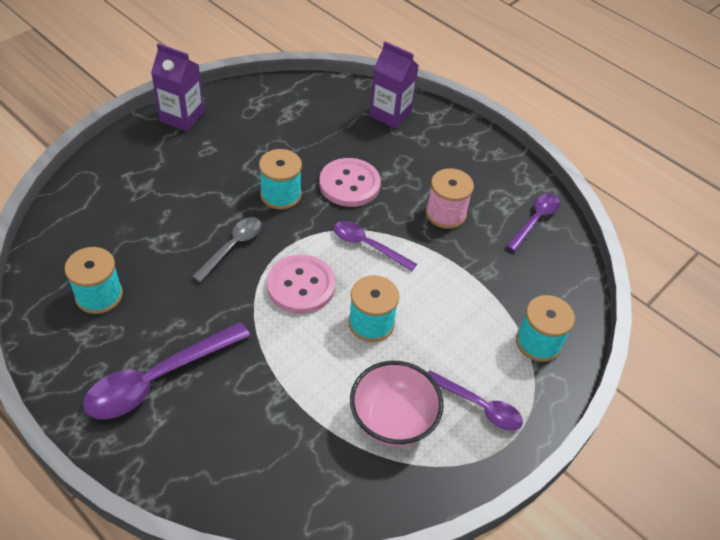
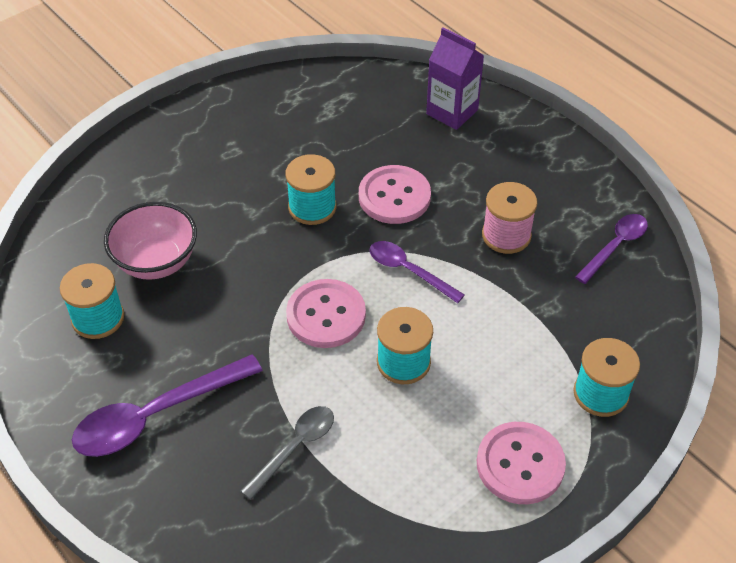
camera: 10 degrees right, 0 degrees up
(182, 117) = (205, 112): purple carton -> none
(232, 247) = (251, 267): grey spoon -> grey spoon (295, 448)
(392, 420) = (417, 475): pink bowl -> pink bowl (156, 262)
(479, 406) = (520, 464): purple spoon -> pink button

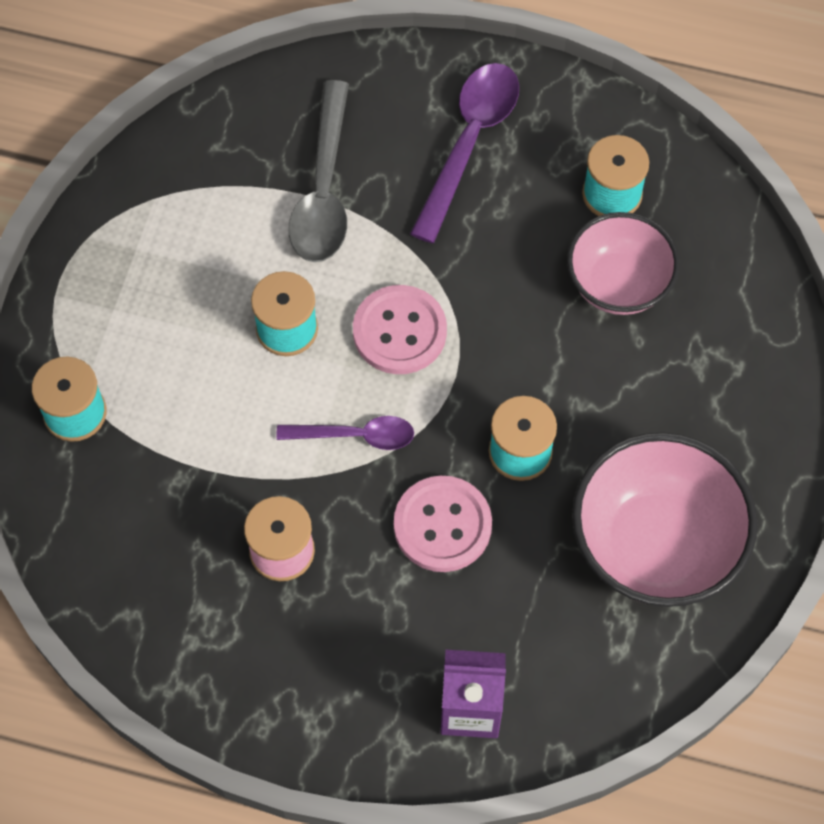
camera: 145 degrees right, 15 degrees up
(281, 126) = (655, 545): none -> pink bowl
(295, 448) = (324, 189): grey spoon -> grey spoon, size x1.65
(520, 464) = (113, 295): pink button -> none
(615, 246) = (151, 613): purple spoon -> none

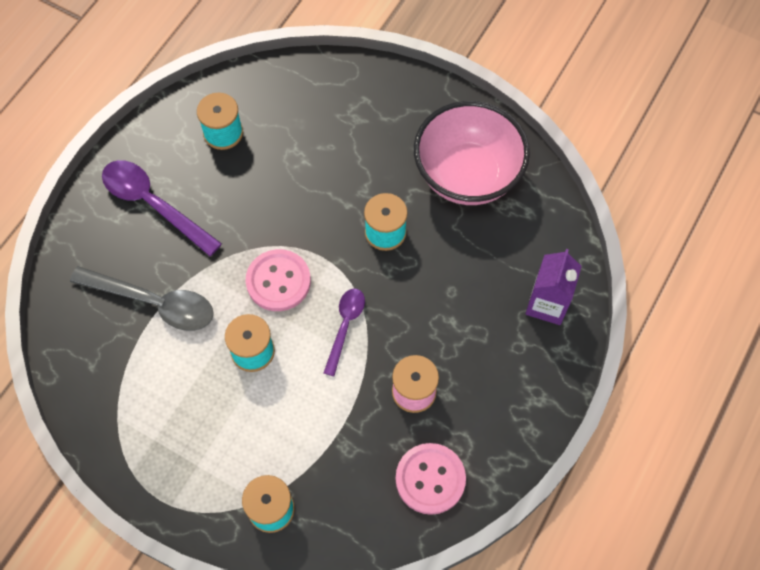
camera: 75 degrees left, 0 degrees up
(442, 525) = (422, 289): pink button -> pink button (430, 479)
(618, 284) = (288, 147): pink bowl -> none

